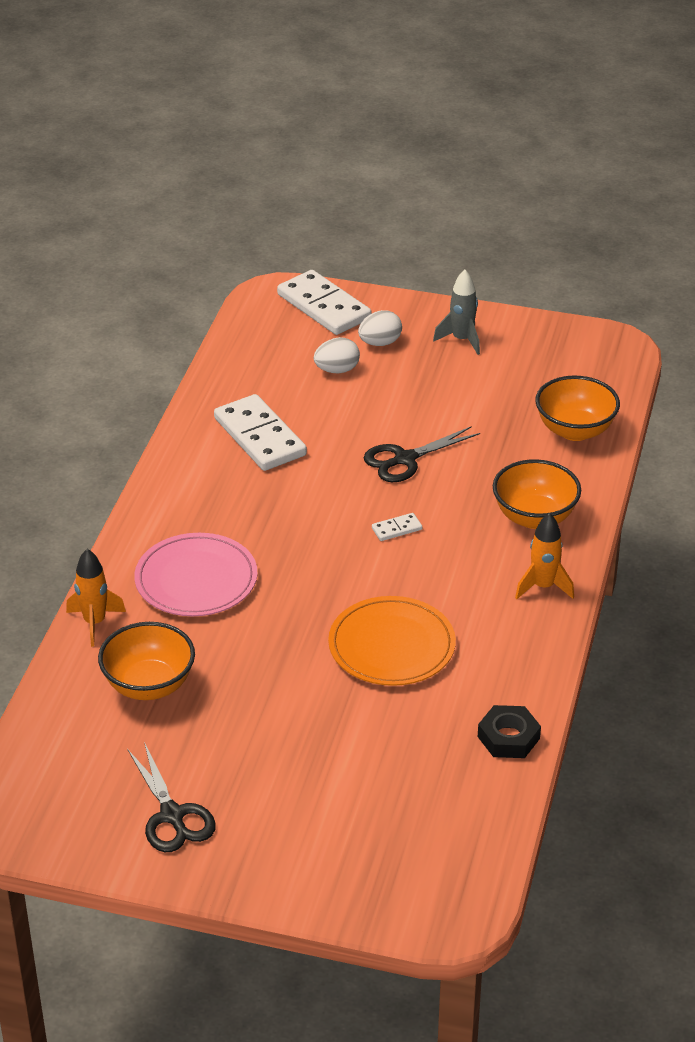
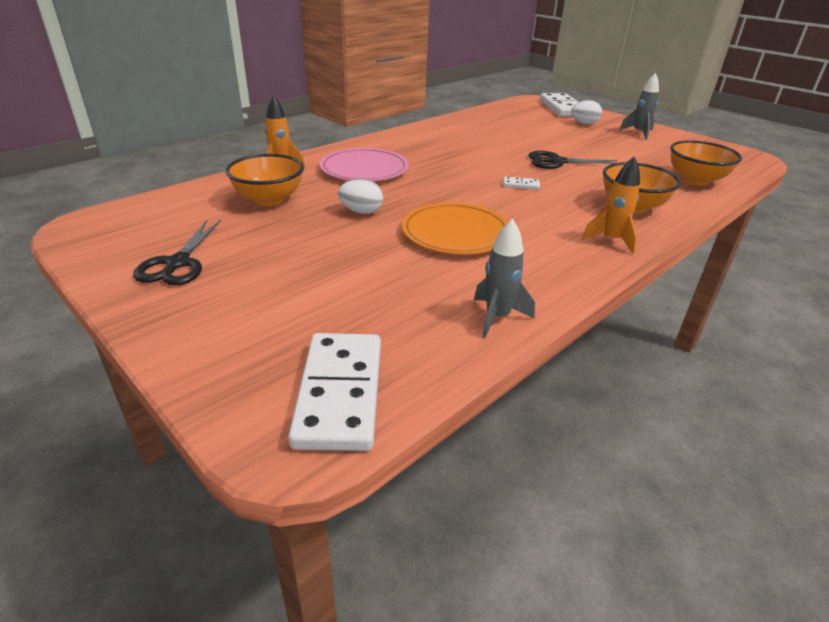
camera: 30 degrees right, 5 degrees down
(260, 437) = (474, 134): white domino -> white domino (340, 393)
(337, 370) = (547, 126): white egg -> white egg (361, 212)
(508, 737) = (497, 317): black nut -> grey rocket

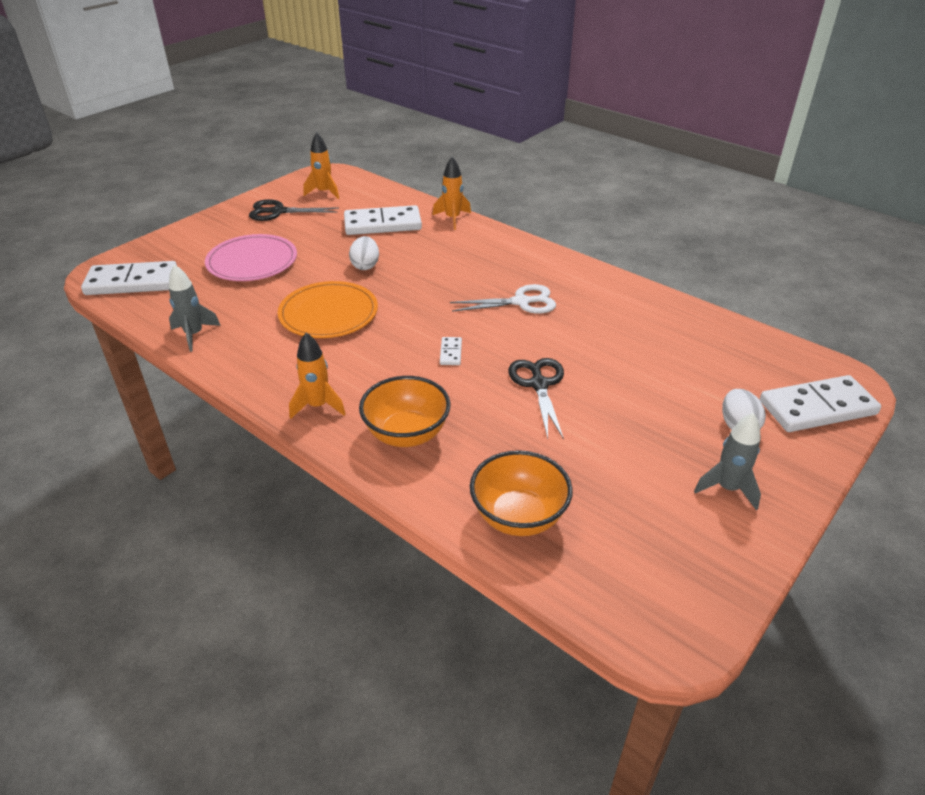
camera: 85 degrees right, 5 degrees up
(145, 230) = (324, 192): none -> orange rocket
(269, 199) = (382, 224): orange bowl -> white domino
(364, 169) = (463, 257): pink plate -> pink plate (252, 262)
(446, 156) = (521, 302): none -> white scissors

